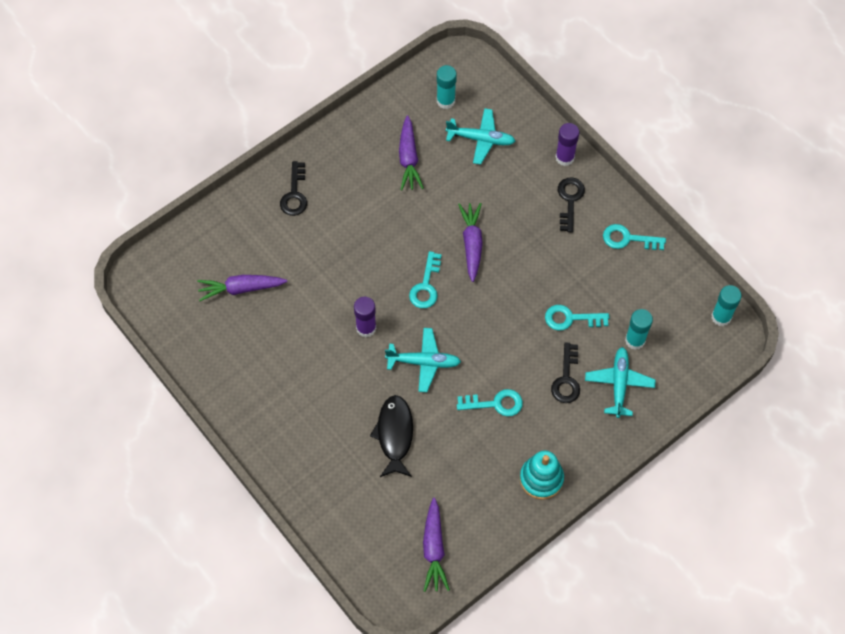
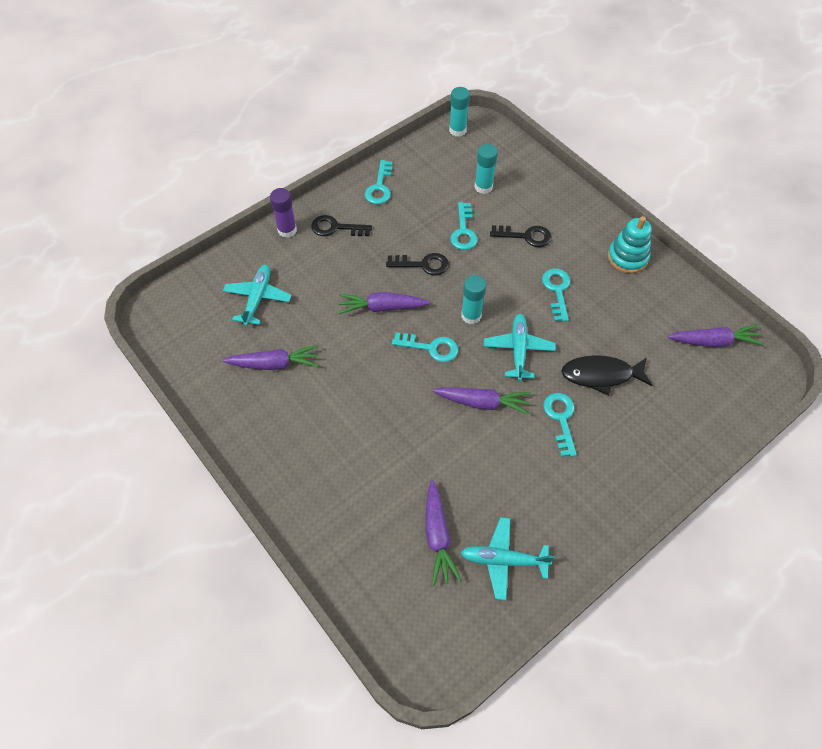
camera: 90 degrees left, 5 degrees down
(294, 194) = (312, 480): black key -> black key (423, 265)
(348, 394) = (561, 419): none -> turquoise key
(366, 328) = (482, 403): purple glue stick -> purple carrot
(445, 101) = (205, 329): turquoise glue stick -> turquoise glue stick (471, 315)
(619, 384) = (527, 199): turquoise plane -> turquoise plane (503, 560)

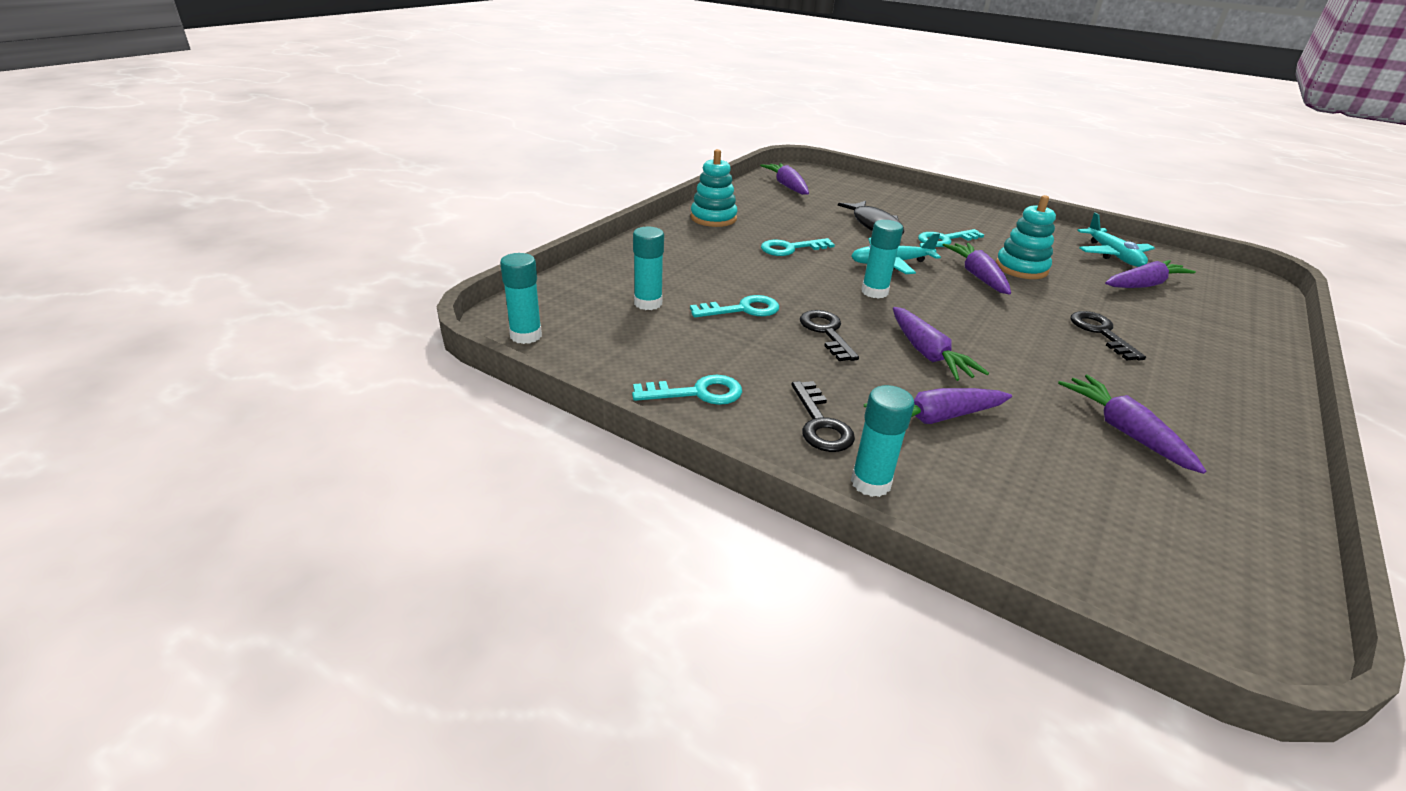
camera: 110 degrees left, 25 degrees down
(258, 298) = (1043, 482): turquoise plane -> none
(287, 230) = (870, 483): purple glue stick -> turquoise glue stick
(321, 279) = (935, 418): none -> purple carrot
(431, 348) = (947, 312): turquoise key -> none
(490, 448) = (1021, 268): none -> turquoise stacking toy
(526, 236) = (721, 269): black key -> black key (1101, 333)

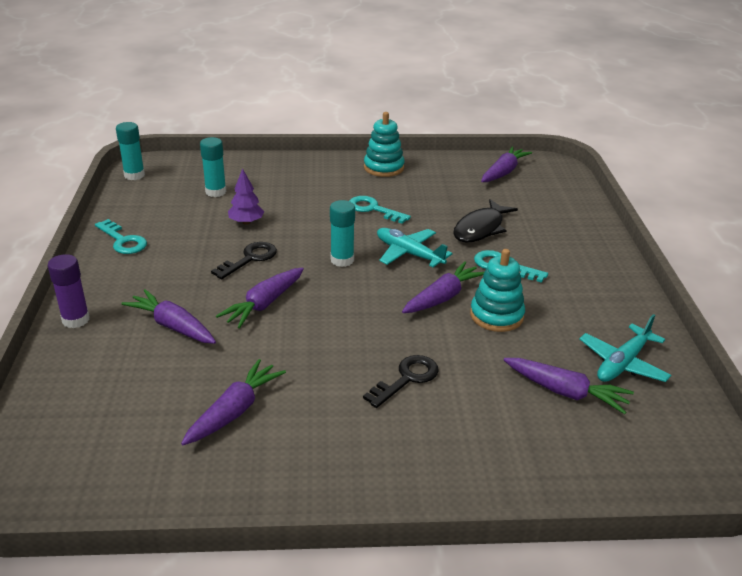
camera: 55 degrees right, 0 degrees up
(743, 309) = (246, 222): turquoise key -> purple tree
(820, 424) = (126, 288): black key -> none
(870, 483) = (76, 320): turquoise glue stick -> purple glue stick

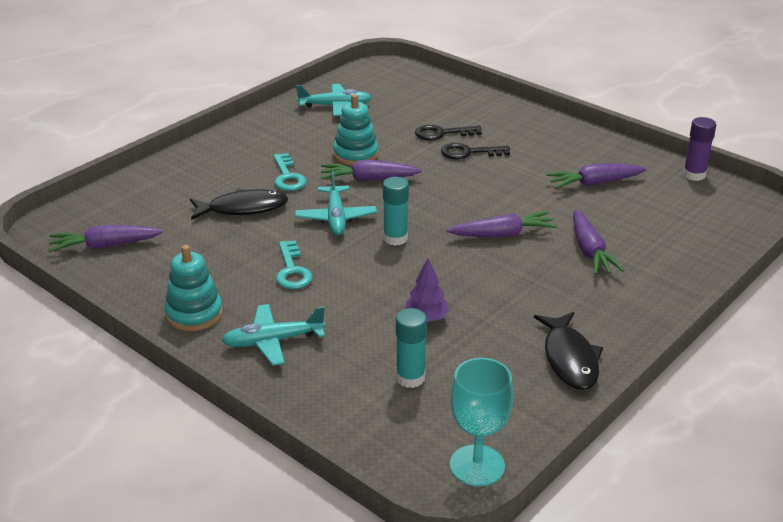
camera: 135 degrees left, 0 degrees up
(76, 320) = (666, 293): purple glue stick -> purple glue stick (694, 175)
(123, 241) = (569, 359): turquoise key -> black fish
(134, 175) = (477, 465): turquoise glue stick -> turquoise goblet
(250, 259) = (469, 277): black key -> black key (442, 133)
(318, 175) = (273, 341): none -> turquoise plane
(565, 392) = (392, 111): purple carrot -> none

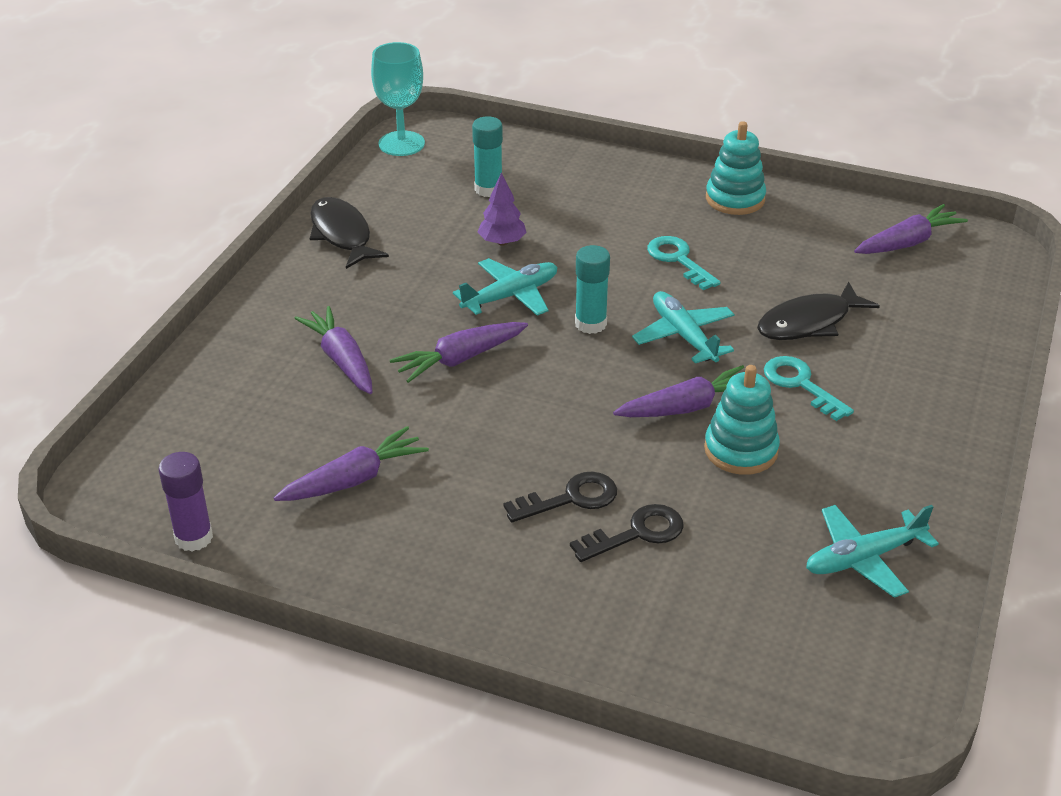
camera: 160 degrees right, 5 degrees up
(273, 341) = (637, 192): turquoise plane -> turquoise plane (511, 296)

